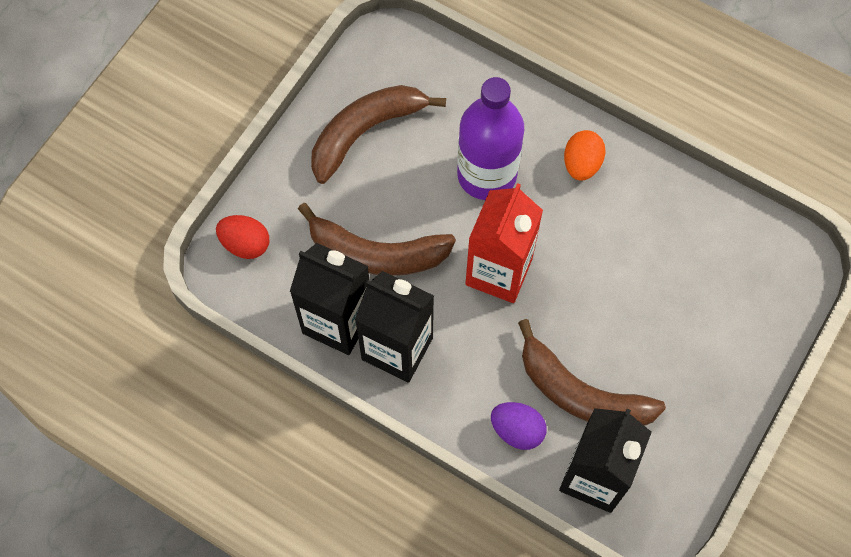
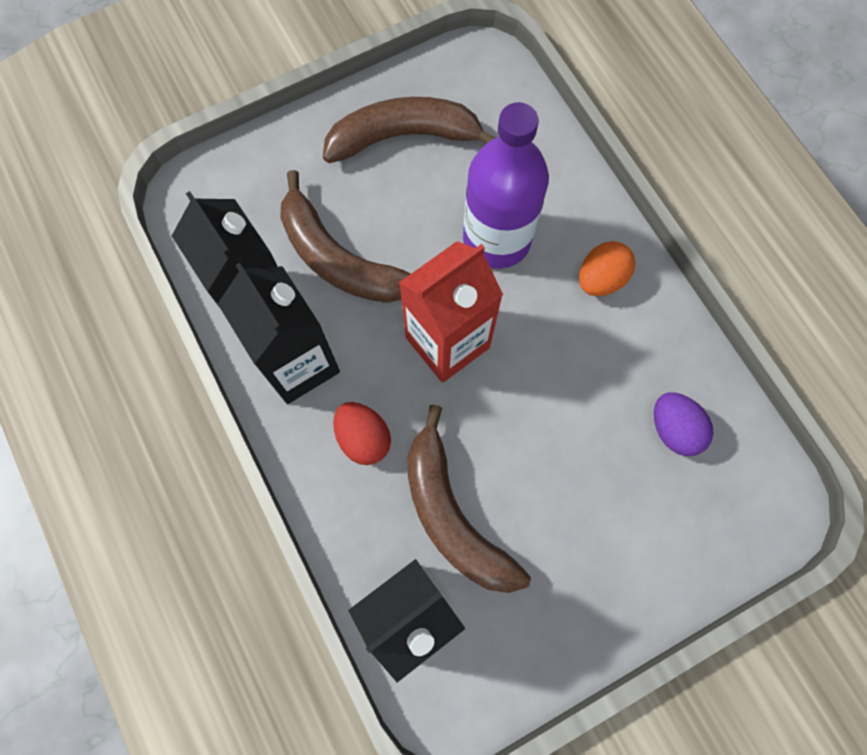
camera: 30 degrees right, 5 degrees up
(245, 244) = (223, 184): red egg -> red egg (363, 438)
(517, 430) = (363, 516): purple egg -> purple egg (674, 429)

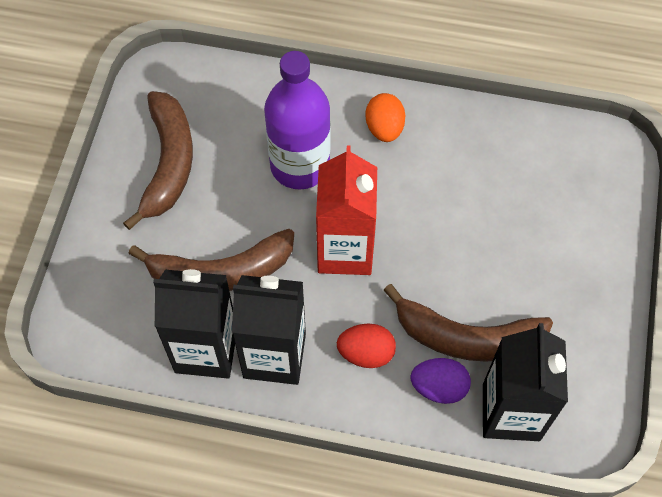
camera: 50 degrees left, 10 degrees down
(403, 136) = (168, 163): brown banana -> brown banana turned 150 degrees clockwise
(674, 429) = (519, 167): purple egg -> purple egg (439, 387)

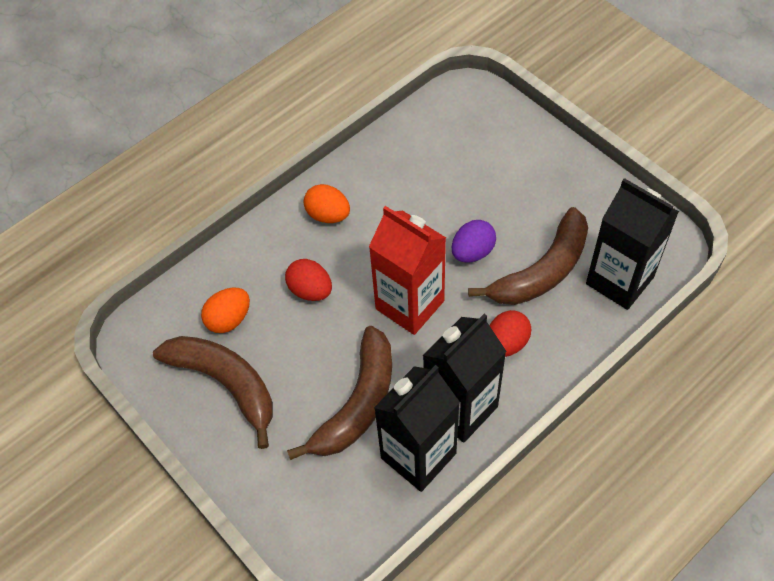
camera: 50 degrees left, 5 degrees down
(227, 125) = (229, 319): none -> orange egg
(300, 165) = (310, 290): purple bottle -> red egg
(439, 387) = (568, 313): purple egg -> purple egg (472, 252)

